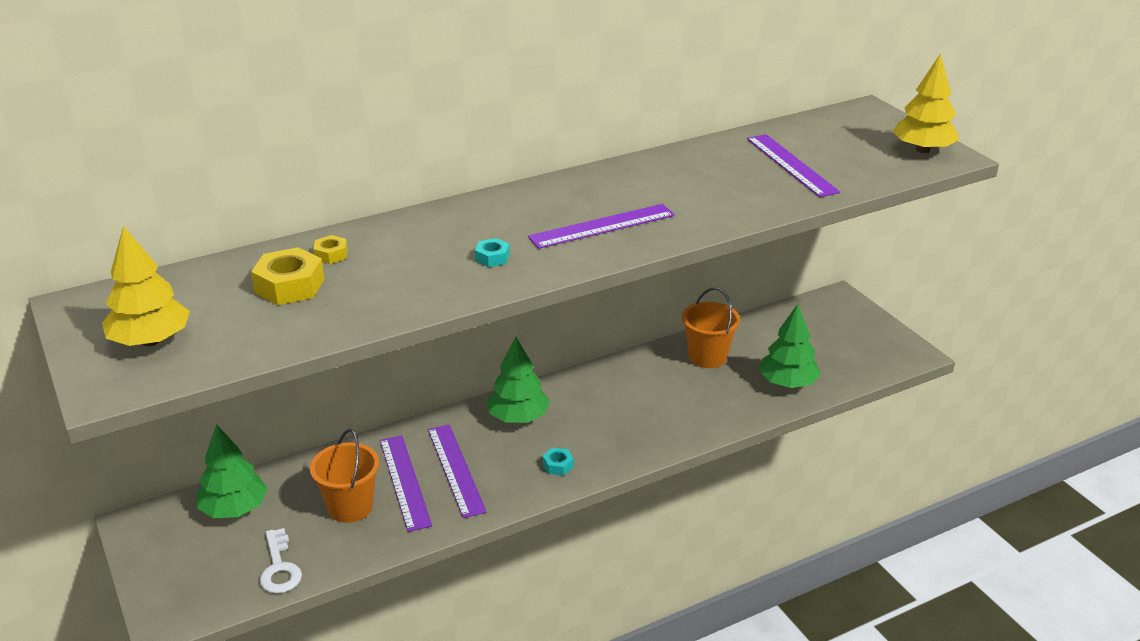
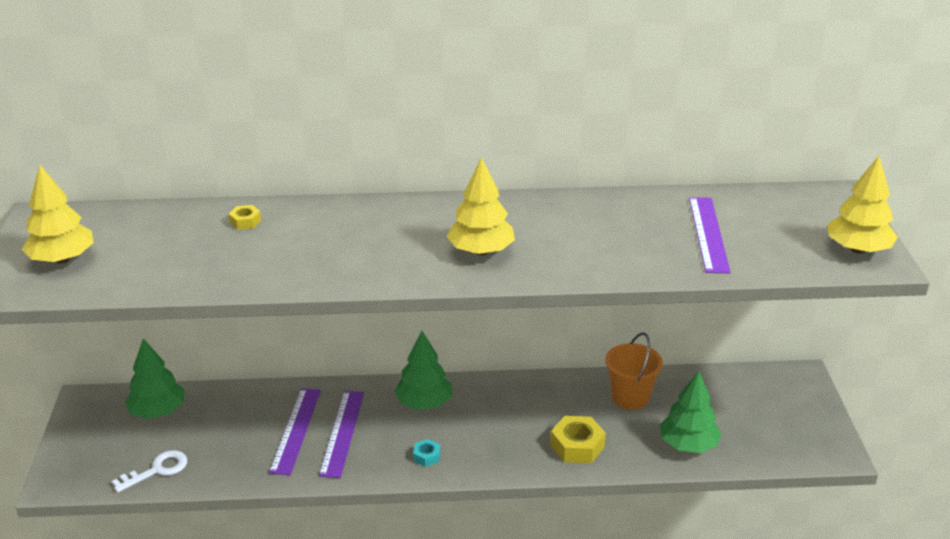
camera: 25 degrees right, 0 degrees up
(279, 568) = (157, 470): white key -> white key turned 135 degrees counterclockwise
(289, 286) = (193, 240): yellow nut -> yellow nut (577, 446)
(350, 507) = (241, 438): orange bucket -> none
(492, 258) = (365, 256): turquoise nut -> none
(602, 226) = (481, 251): purple ruler -> yellow tree

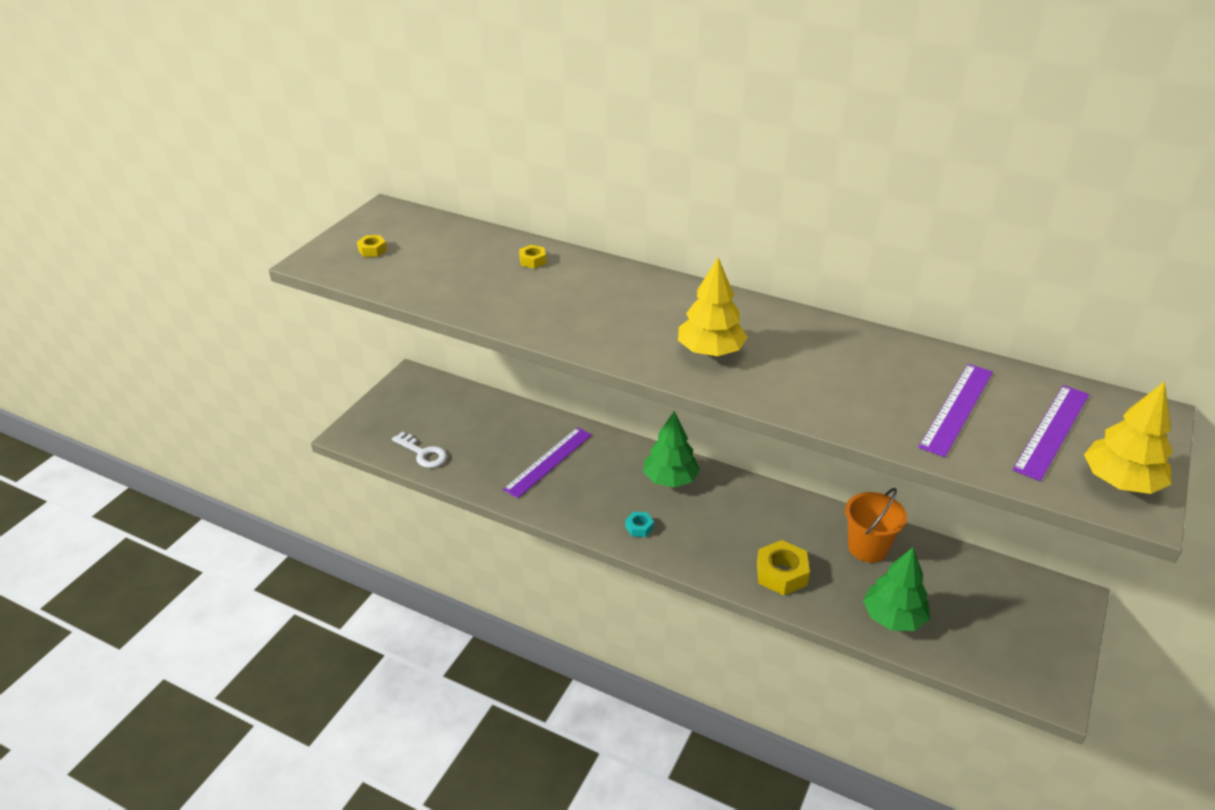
camera: 30 degrees right, 5 degrees up
(62, 259) = (372, 250): yellow tree -> yellow nut
(157, 470) = (423, 453): white key -> white key turned 45 degrees clockwise
(158, 411) = (456, 405): green tree -> none
(342, 433) = (584, 478): purple ruler -> purple ruler (1052, 431)

